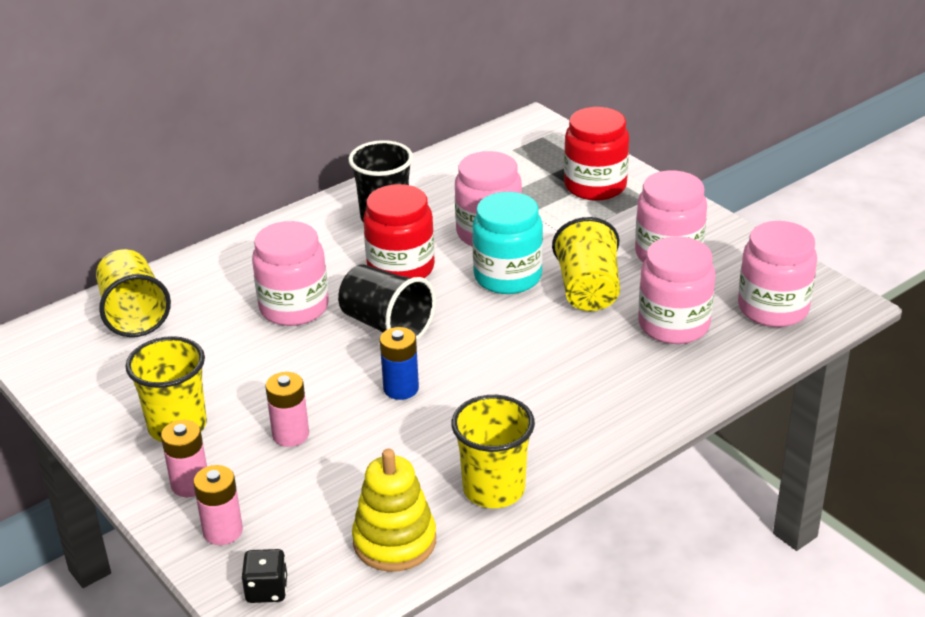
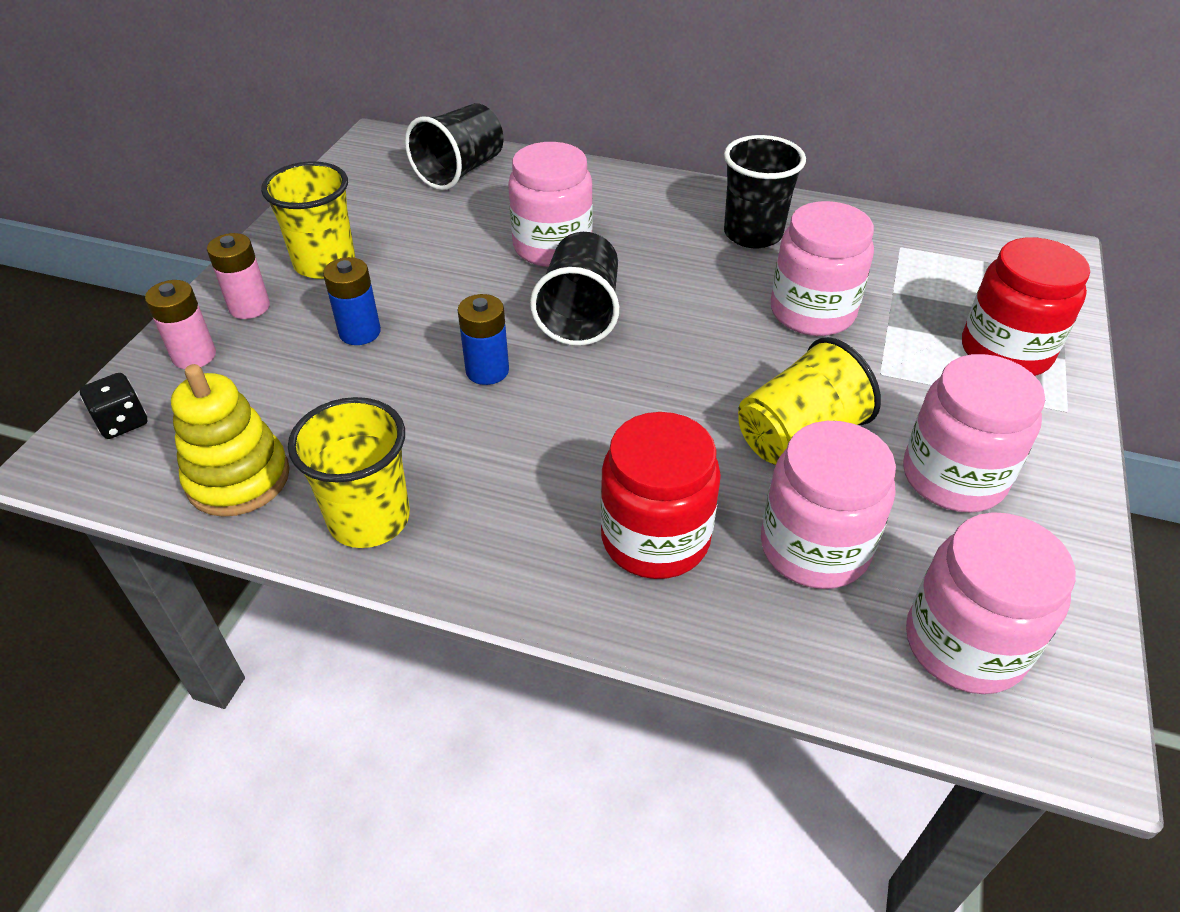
camera: 55 degrees right, 10 degrees up
(134, 314) = (460, 171): yellow cup -> black cup
(290, 435) = (360, 332): pink battery -> blue battery
(401, 268) = (683, 281): red jar -> red jar (655, 538)
(507, 276) = (752, 360): turquoise jar -> none

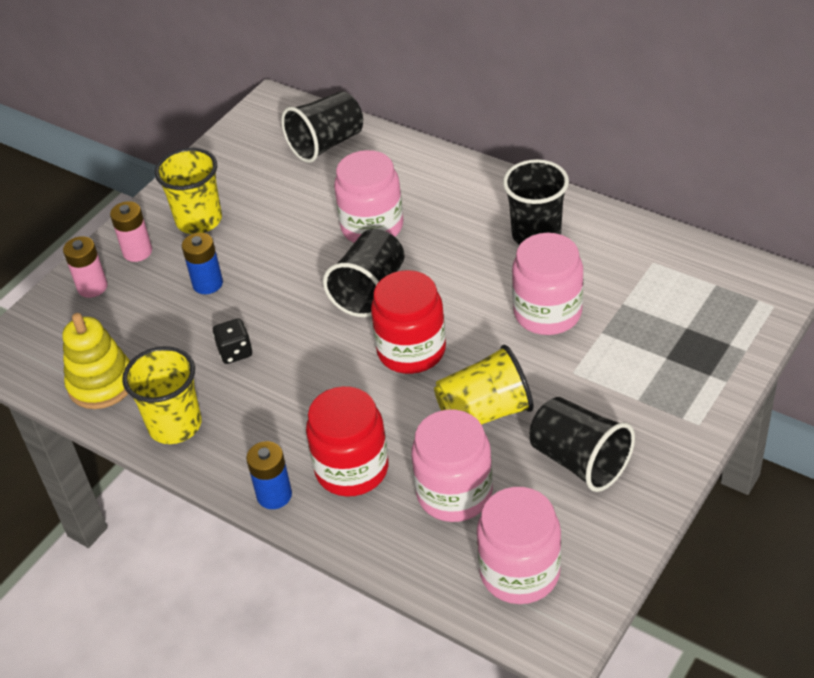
camera: 20 degrees right, 0 degrees up
(122, 422) = (38, 331): black dice -> black dice (235, 352)
(487, 371) = (286, 328): blue battery -> blue battery (274, 495)
(953, 477) = (579, 460): pink jar -> black cup
(1005, 351) = (681, 368): red jar -> red jar (411, 350)

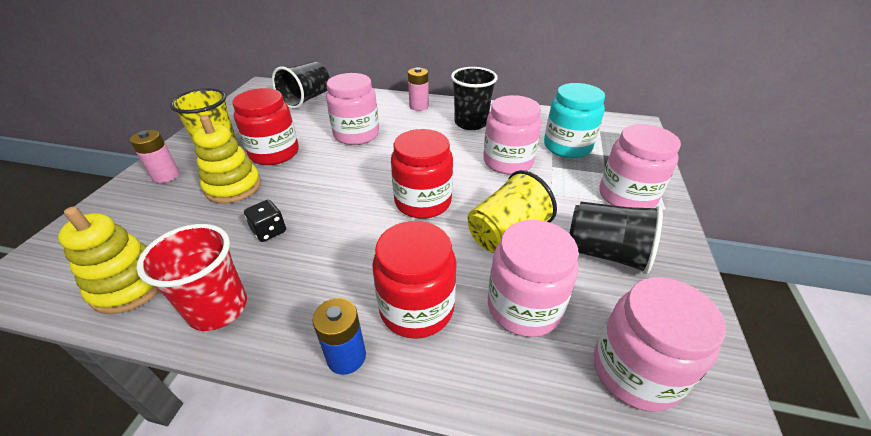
camera: 25 degrees left, 5 degrees down
(92, 287) = (122, 206): pink battery -> pink battery (419, 106)
(175, 425) = (218, 308): yellow cup -> red cup
(207, 284) = (233, 187): blue battery -> yellow stacking toy
(262, 240) = (274, 153): none -> red jar
(370, 291) = (371, 170): black cup -> none
(645, 304) = (567, 146): none -> turquoise jar
(665, 397) = (627, 196): none -> pink jar

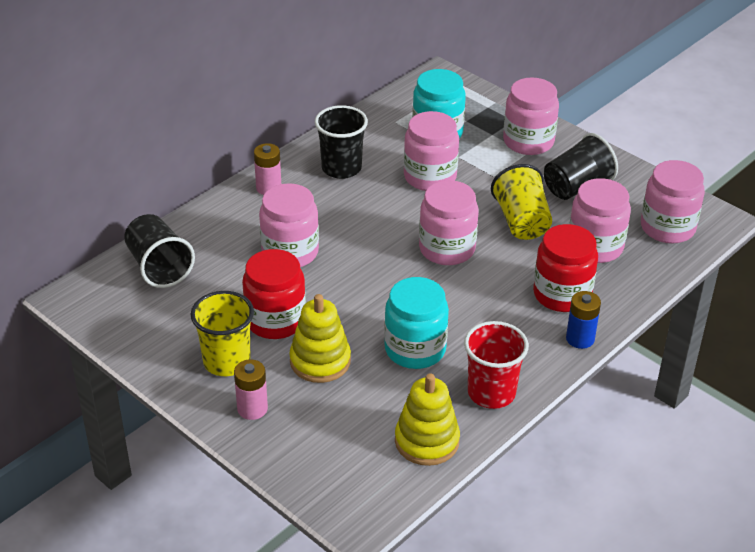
camera: 60 degrees left, 0 degrees up
(269, 231) = (415, 349): black dice -> turquoise jar
(423, 202) = (447, 249): red jar -> pink jar

